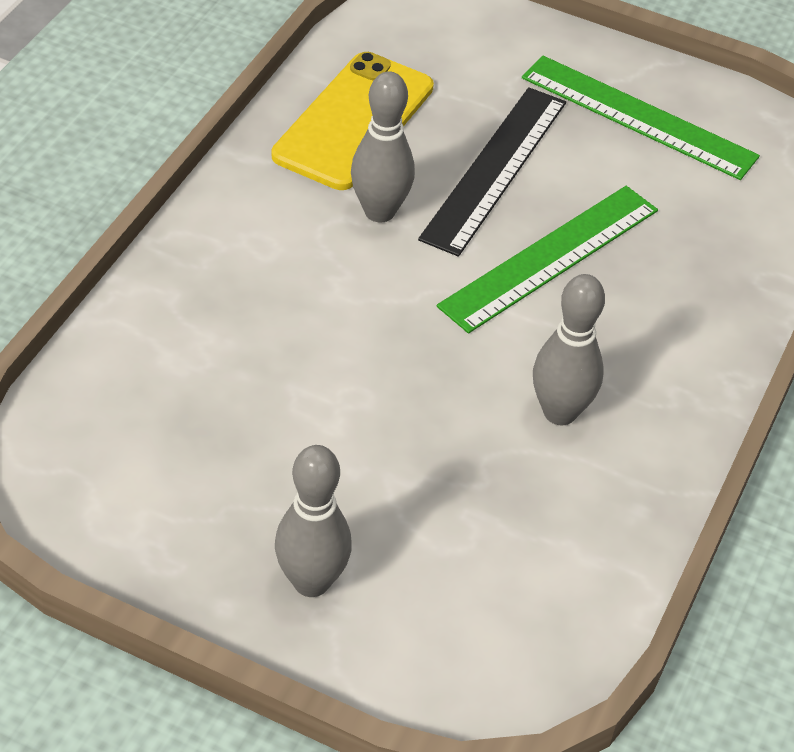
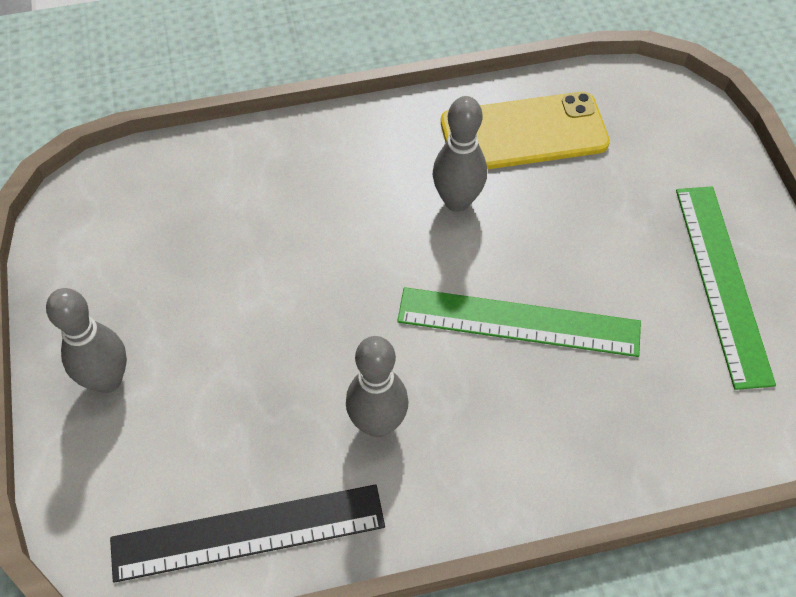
camera: 55 degrees right, 10 degrees up
(494, 169) = (568, 235): black ruler -> black ruler (248, 532)

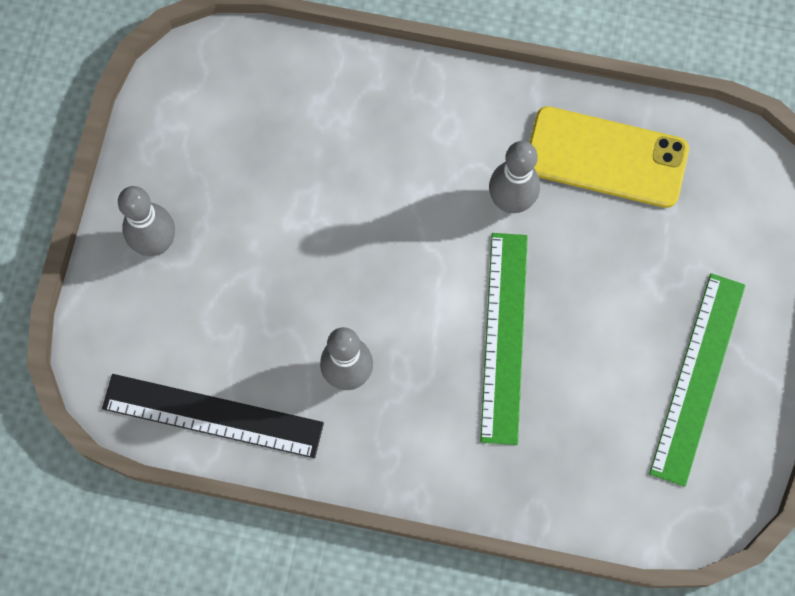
camera: 25 degrees right, 15 degrees up
(518, 322) = (504, 337): green ruler -> green ruler turned 60 degrees clockwise

